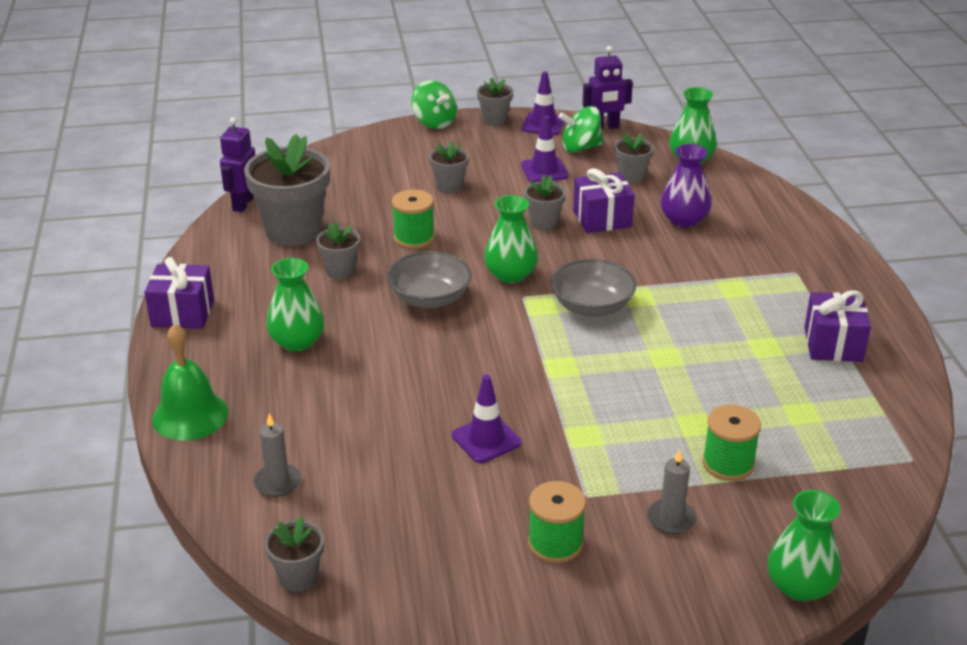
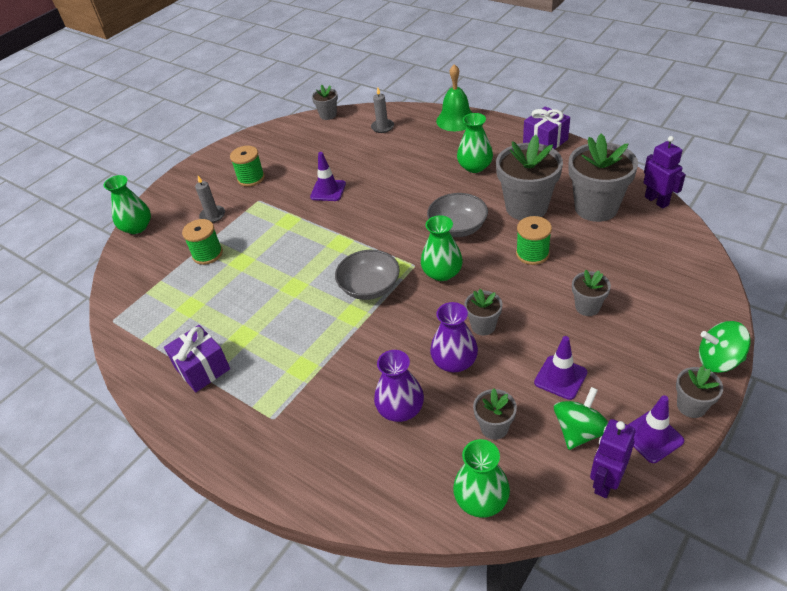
camera: 140 degrees right, 10 degrees up
(340, 271) = (526, 207): grey flower pot -> grey flower pot, size x2.00
(602, 219) = (454, 361): purple gift -> purple vase

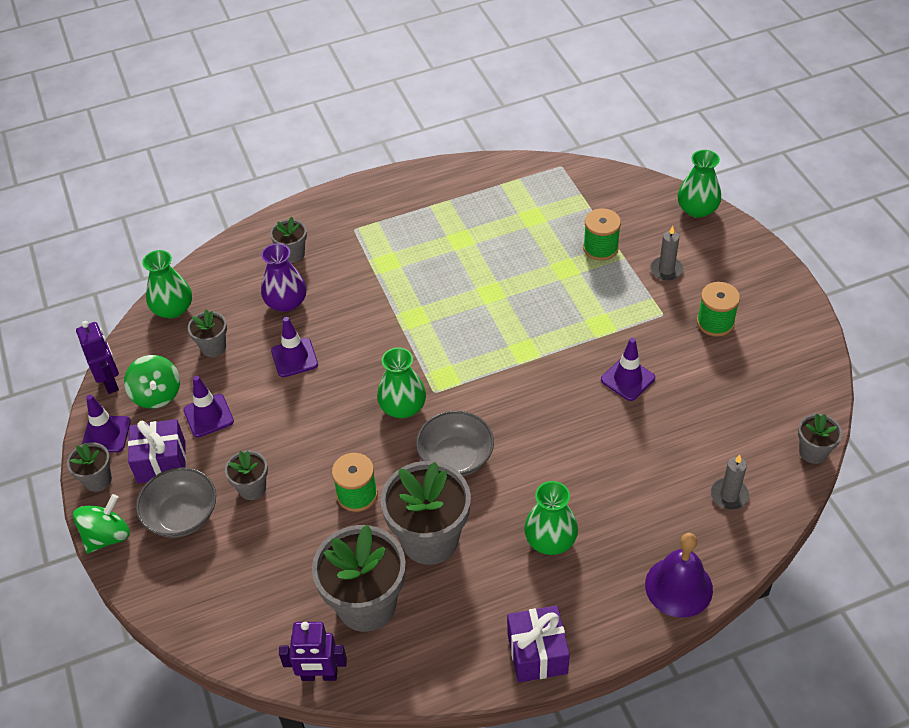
camera: 120 degrees right, 5 degrees up
(202, 368) = (446, 205): purple gift -> purple gift (161, 462)
(369, 287) = (437, 344): grey bowl -> grey bowl (182, 515)
(454, 361) = (294, 358): purple vase -> purple traffic cone
(456, 120) = (678, 587): green bell -> purple bell
(483, 326) = (310, 398): grey flower pot -> grey flower pot (293, 254)

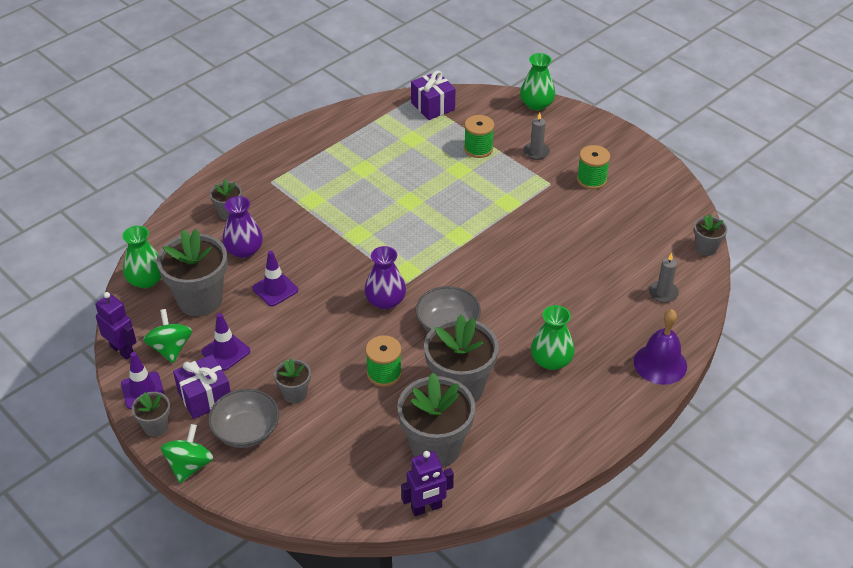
camera: 25 degrees left, 5 degrees down
(157, 394) = (170, 348): green spinning top -> green spinning top turned 150 degrees counterclockwise
(213, 347) = (200, 300): grey flower pot -> grey flower pot, size x2.00
(403, 407) = (385, 301): green vase -> purple vase
(537, 653) = (583, 439): purple gift -> purple gift (432, 106)
(627, 379) = (548, 235): purple traffic cone -> none

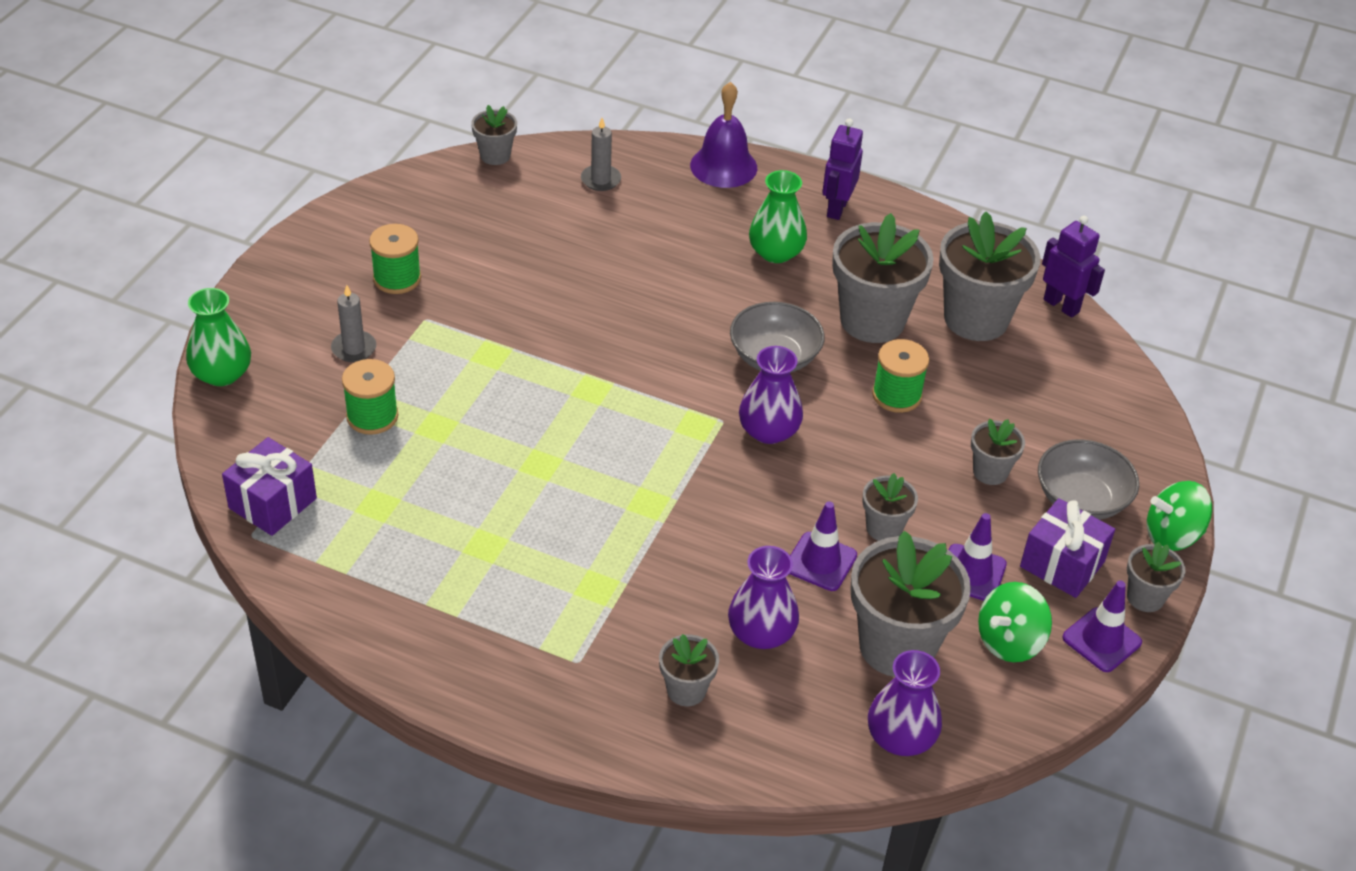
camera: 115 degrees left, 0 degrees up
(122, 350) = (1053, 700): purple robot -> purple robot (837, 208)
(146, 280) = (900, 737): green vase -> purple vase
(282, 325) = (884, 528): none -> grey flower pot

